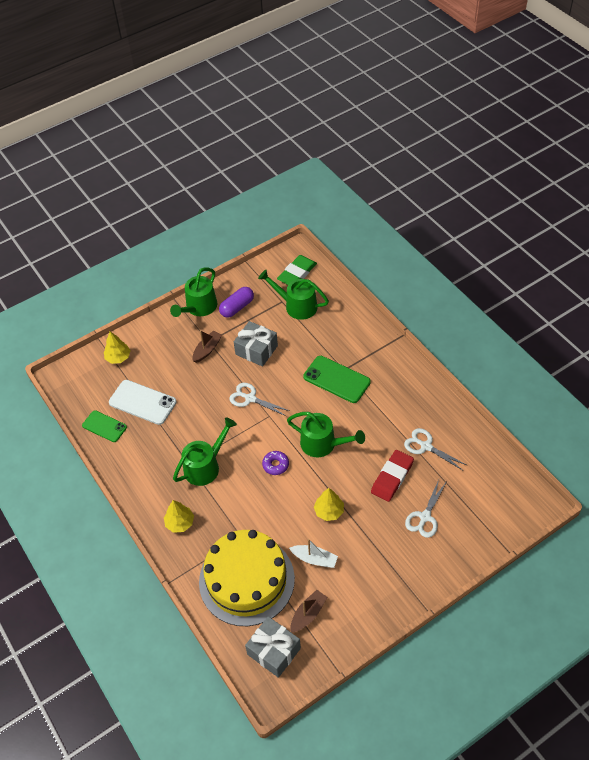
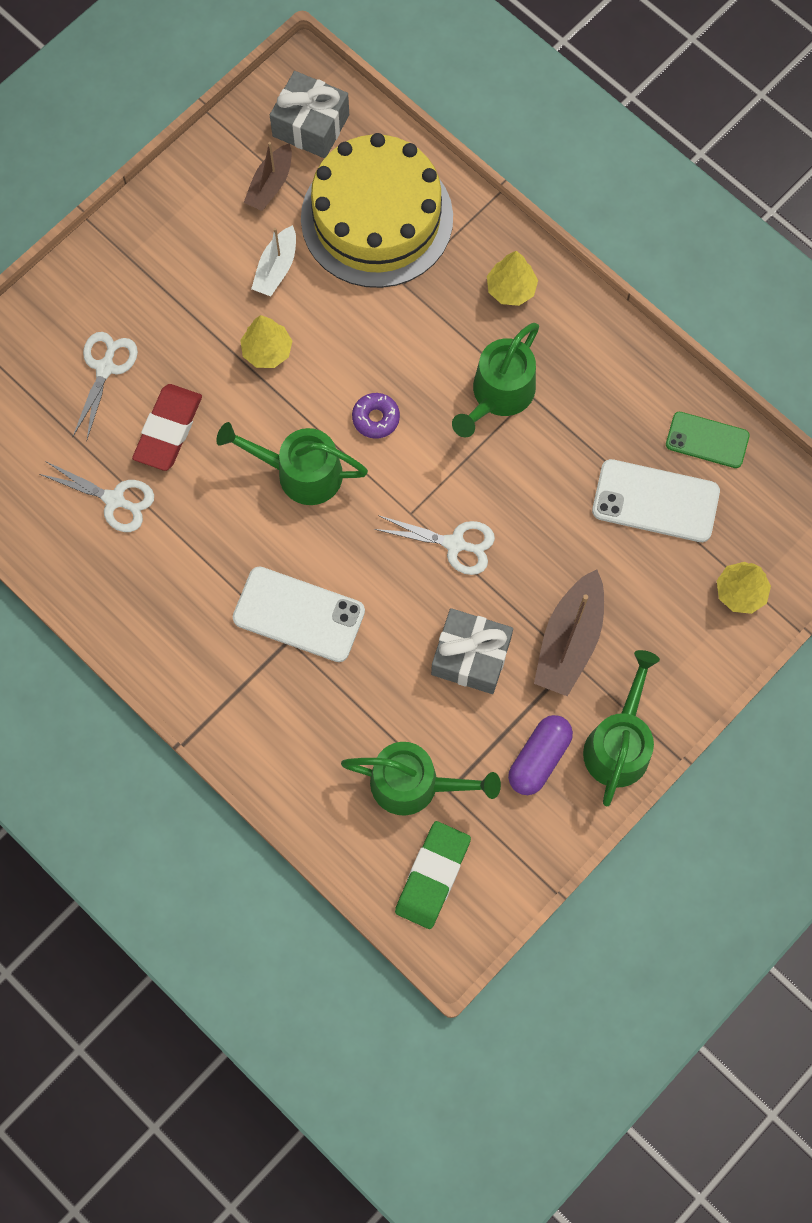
camera: 165 degrees right, 20 degrees up
(207, 350) = (569, 640): brown boat -> brown boat, size x1.56
(314, 559) = (276, 268): white boat -> white boat turned 75 degrees counterclockwise
(336, 379) = (299, 614): green phone -> white phone

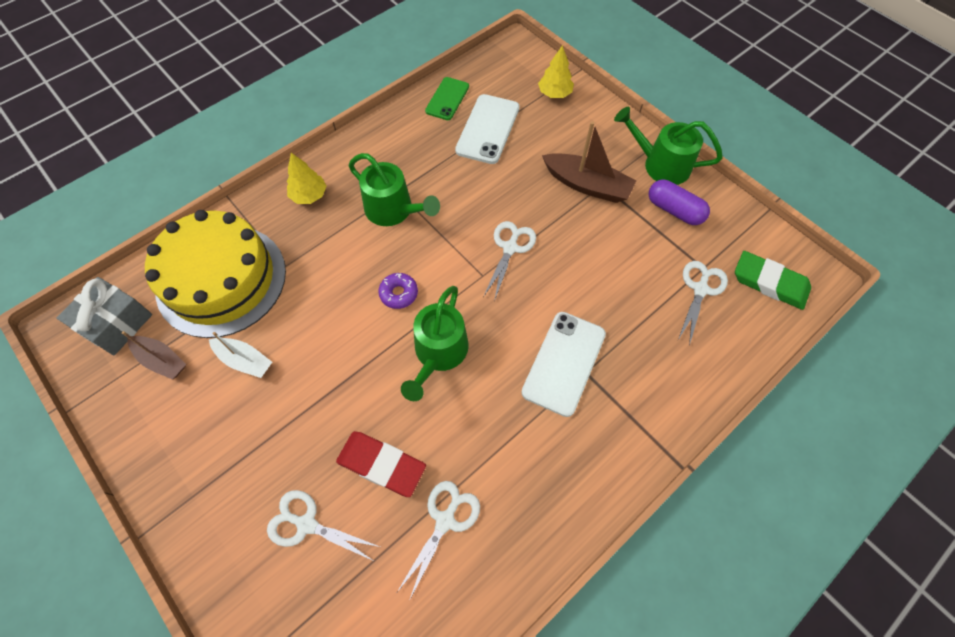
camera: 85 degrees left, 10 degrees down
(267, 351) = (321, 373): yellow tree -> none
(415, 784) = (700, 289): green watering can -> white scissors
(471, 656) = (599, 245): grey gift -> none

